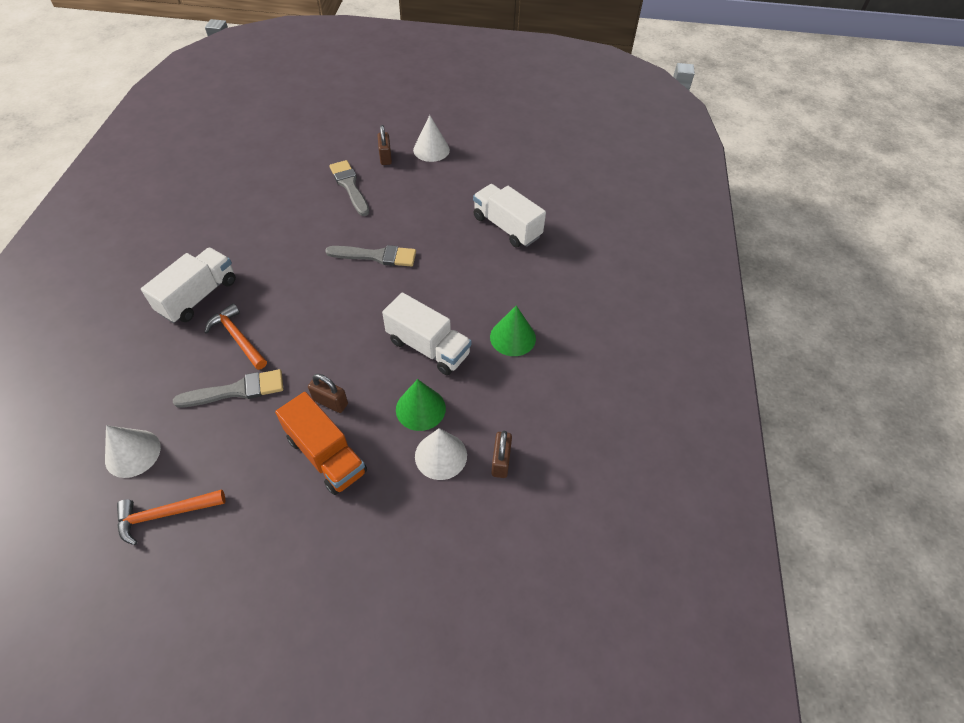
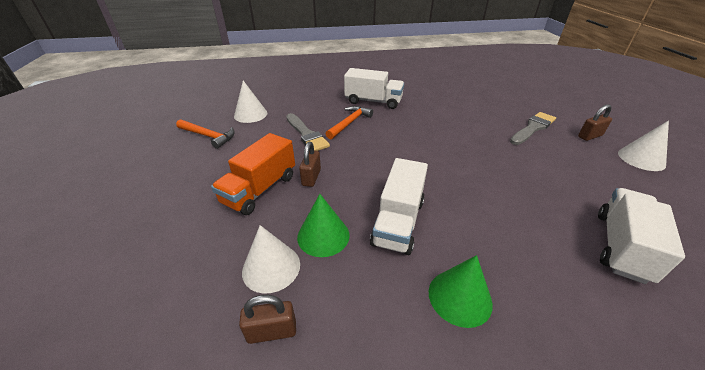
camera: 75 degrees right, 15 degrees down
(165, 514) = (208, 136): orange hammer -> orange hammer turned 150 degrees clockwise
(376, 256) = (475, 161): grey brush -> none

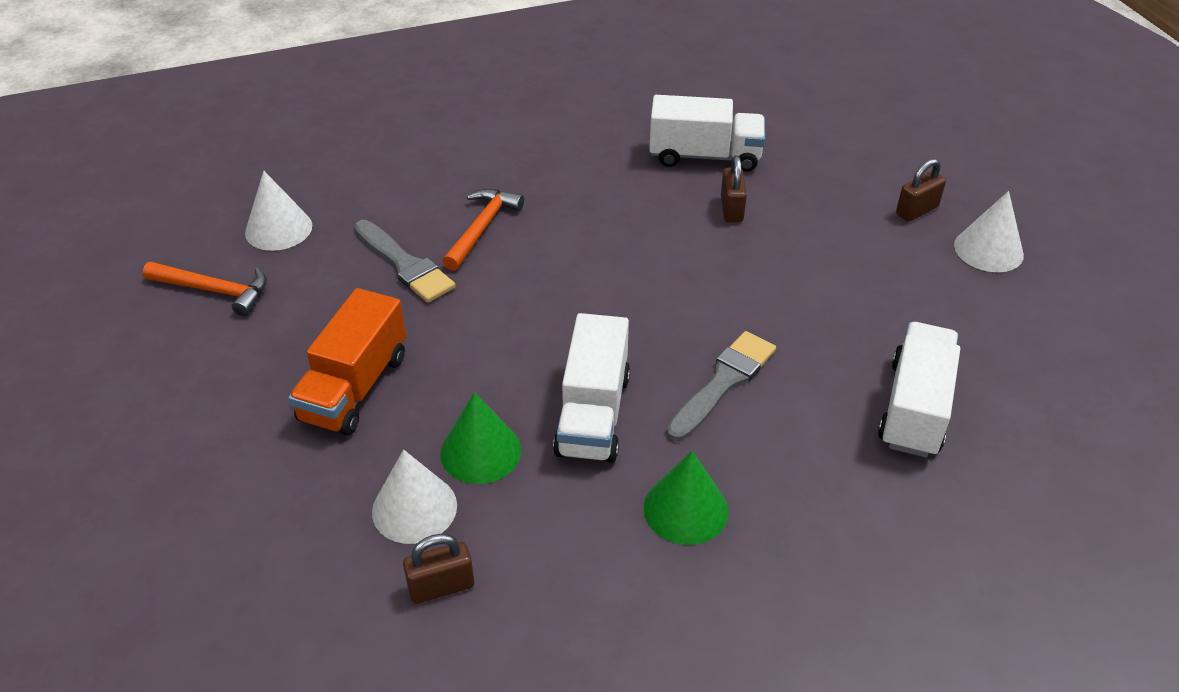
camera: 10 degrees left, 5 degrees up
(311, 177) = (437, 354): brown padlock -> brown padlock (731, 209)
(373, 101) = (520, 169): white truck -> white truck (705, 156)
(533, 128) = (821, 203): grey brush -> grey brush (723, 383)

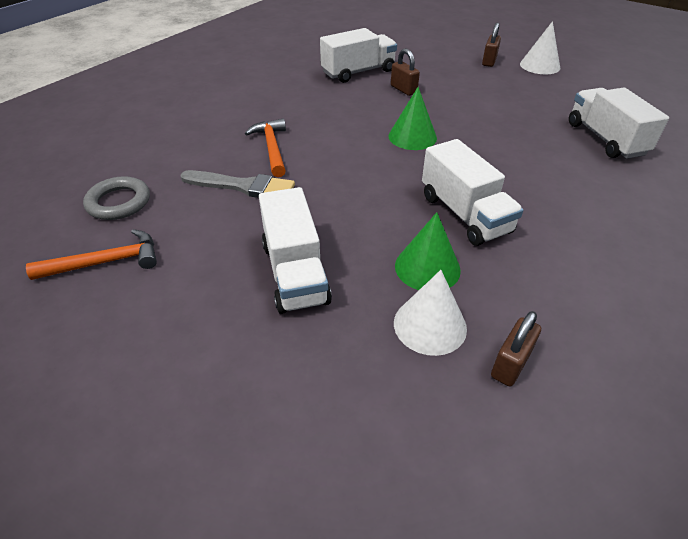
camera: 35 degrees left, 0 degrees up
(278, 229) = (119, 202): white cone -> grey ring
(354, 387) = (295, 273): orange truck -> white truck
(685, 509) = (577, 237): green cone -> green cone (412, 137)
(723, 383) = (508, 167): grey brush -> none

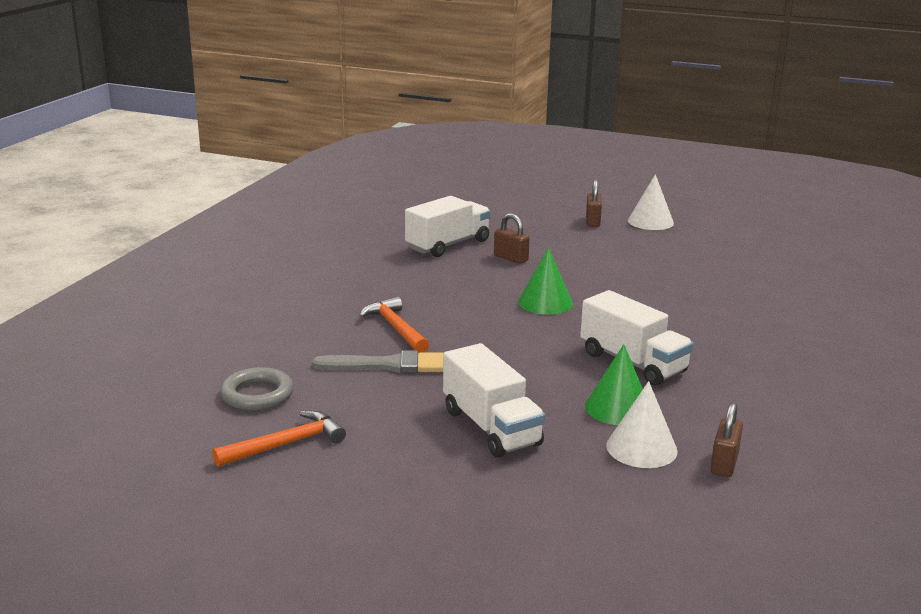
camera: 15 degrees left, 20 degrees down
(605, 139) = (744, 285): white truck -> none

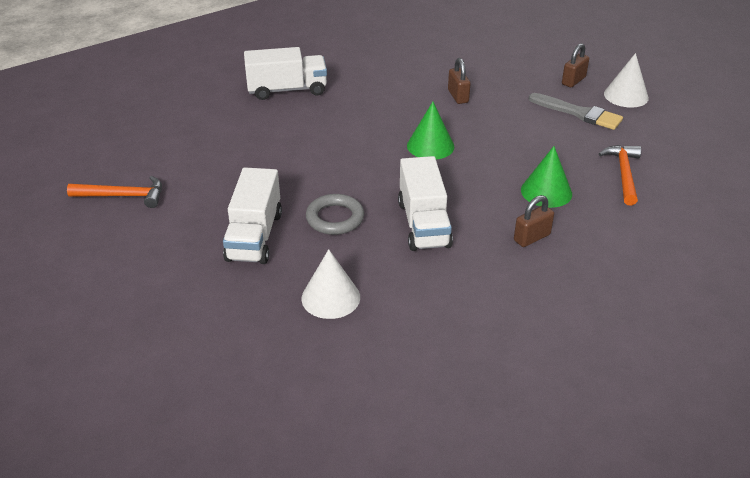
camera: 35 degrees right, 15 degrees up
(257, 394) = (152, 152): grey ring -> grey ring (335, 218)
(388, 365) = (254, 160): grey brush -> grey brush (579, 113)
(396, 328) = (297, 131): orange hammer -> orange hammer (624, 174)
(448, 245) = (426, 69): white truck -> white truck (287, 90)
(618, 408) = (359, 257): green cone -> green cone (546, 191)
(724, 464) = (371, 337): brown padlock -> brown padlock (532, 237)

